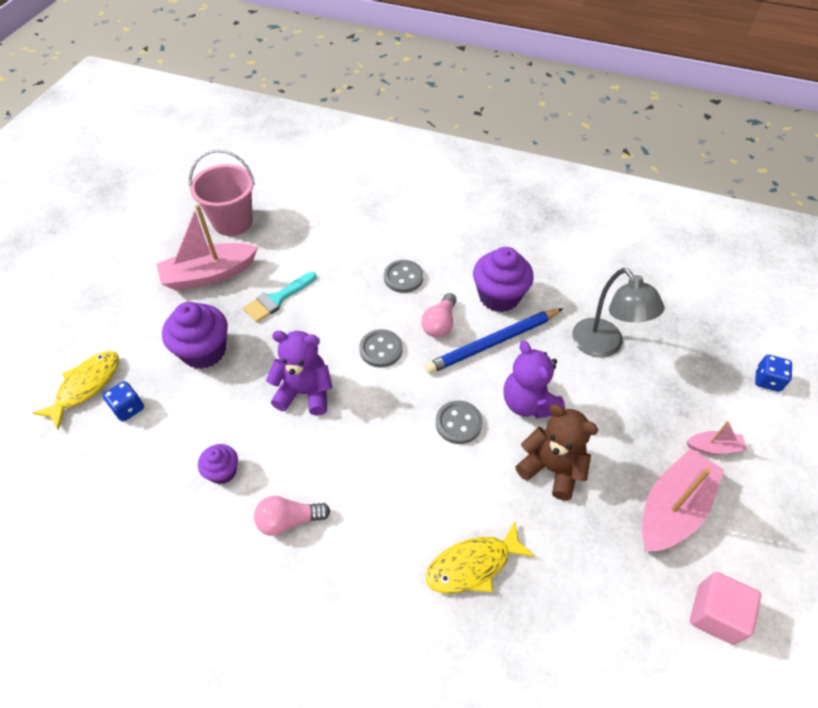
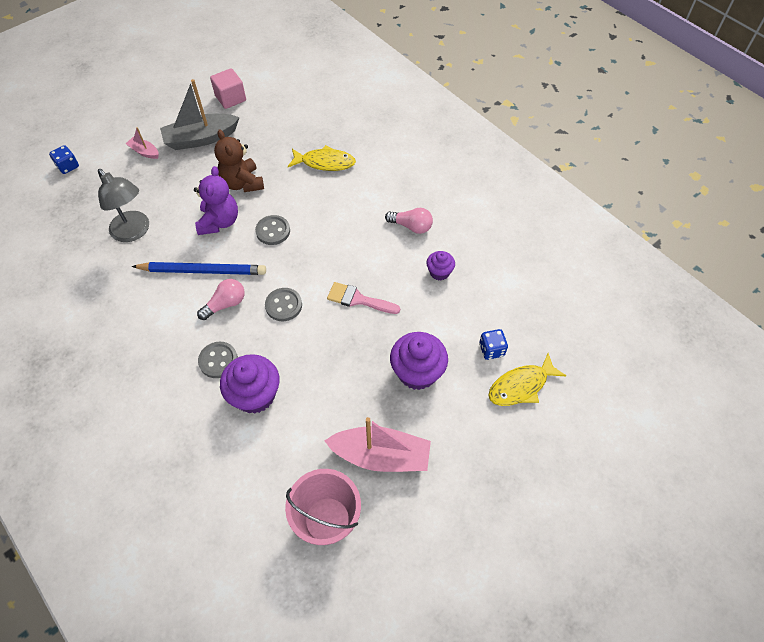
camera: 150 degrees left, 5 degrees up
(277, 299) = (334, 394): turquoise brush -> none
(305, 392) = (358, 299): purple teddy bear -> pink brush
(499, 296) = (162, 304): purple cupcake -> purple cupcake (255, 395)
(604, 346) = (134, 232): grey lamp -> grey lamp turned 135 degrees clockwise
(672, 508) = (201, 139): pink boat -> grey boat

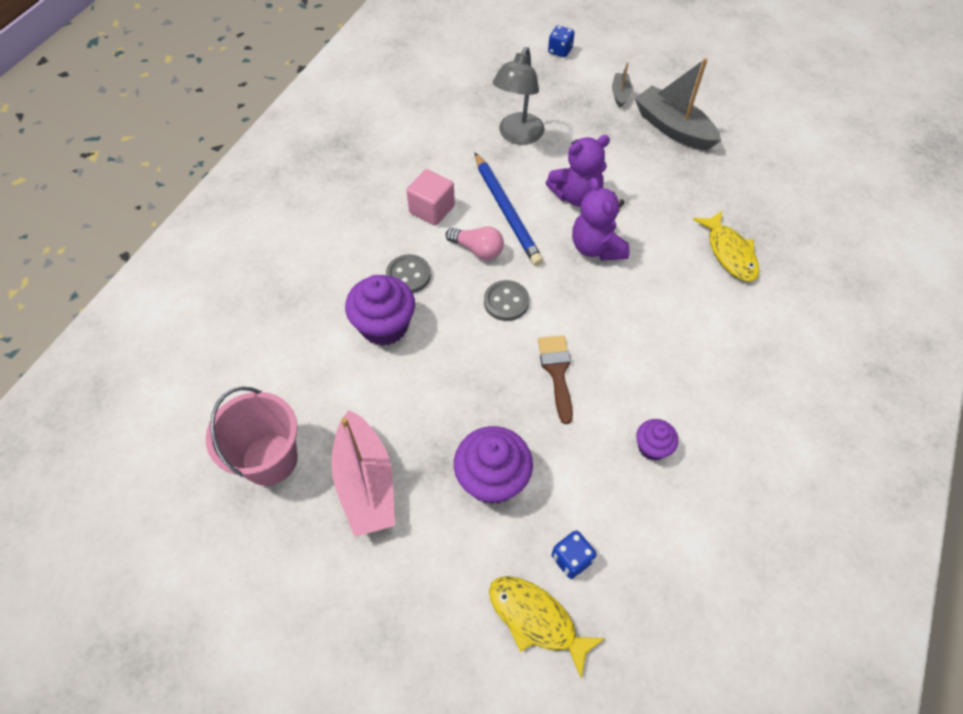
camera: 65 degrees right, 0 degrees up
(144, 152) = (620, 94): pink boat -> grey boat
(230, 98) = (749, 125): pink cube -> pink cube (432, 209)
(242, 183) = (641, 191): brown teddy bear -> none
(273, 231) = (596, 247): grey button -> purple teddy bear
(358, 299) = (557, 372): pink brush -> brown brush
(411, 226) = (701, 385): pink light bulb -> none

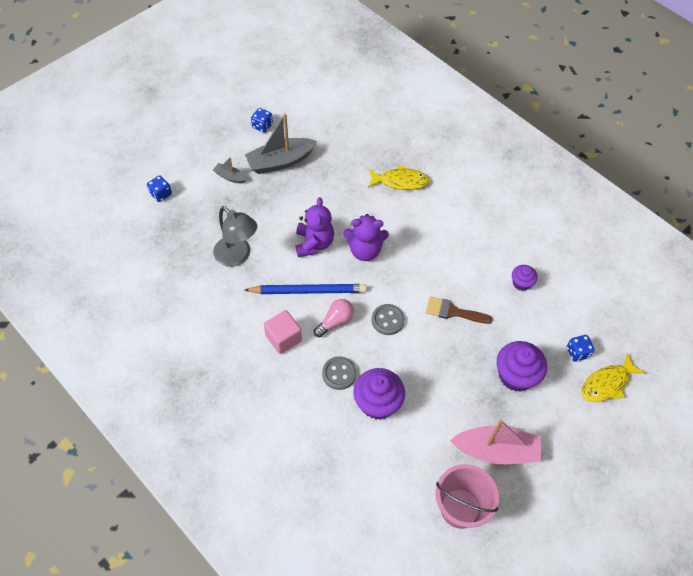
camera: 70 degrees left, 0 degrees up
(712, 96) = (262, 126): none -> blue dice

